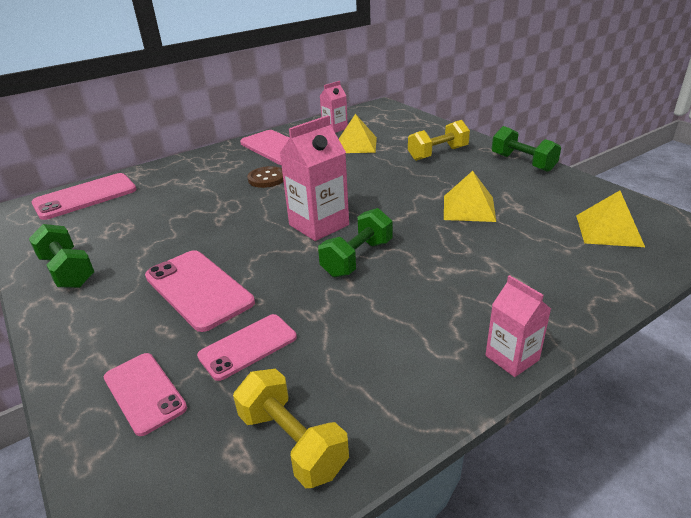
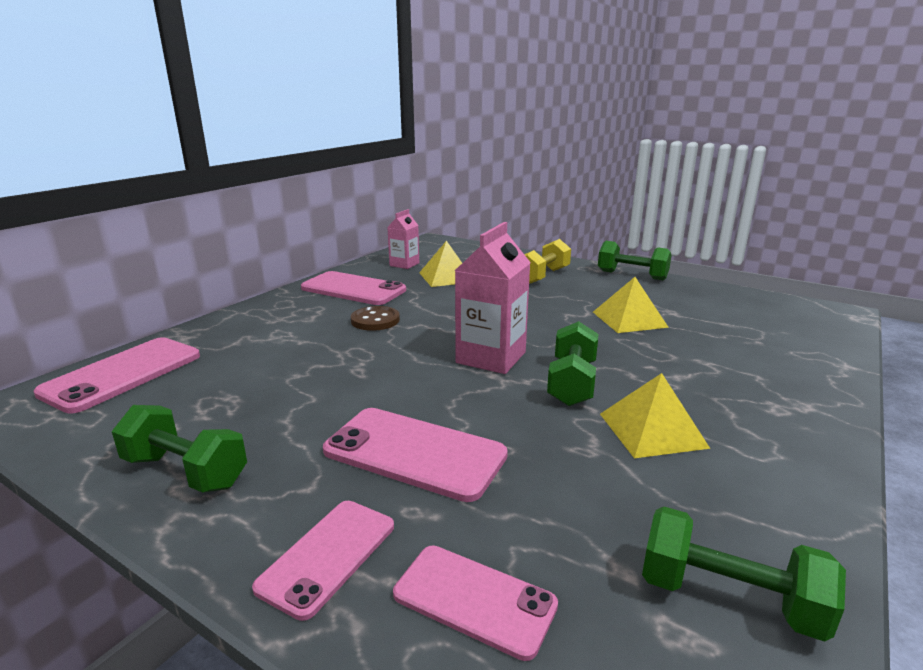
camera: 25 degrees left, 10 degrees down
(248, 346) = (552, 503): pink phone -> pink phone (328, 556)
(292, 443) = (729, 598): yellow dumbbell -> green dumbbell
(512, 358) = (829, 444): pink carton -> none
(608, 230) = (771, 320): yellow pyramid -> yellow pyramid (652, 430)

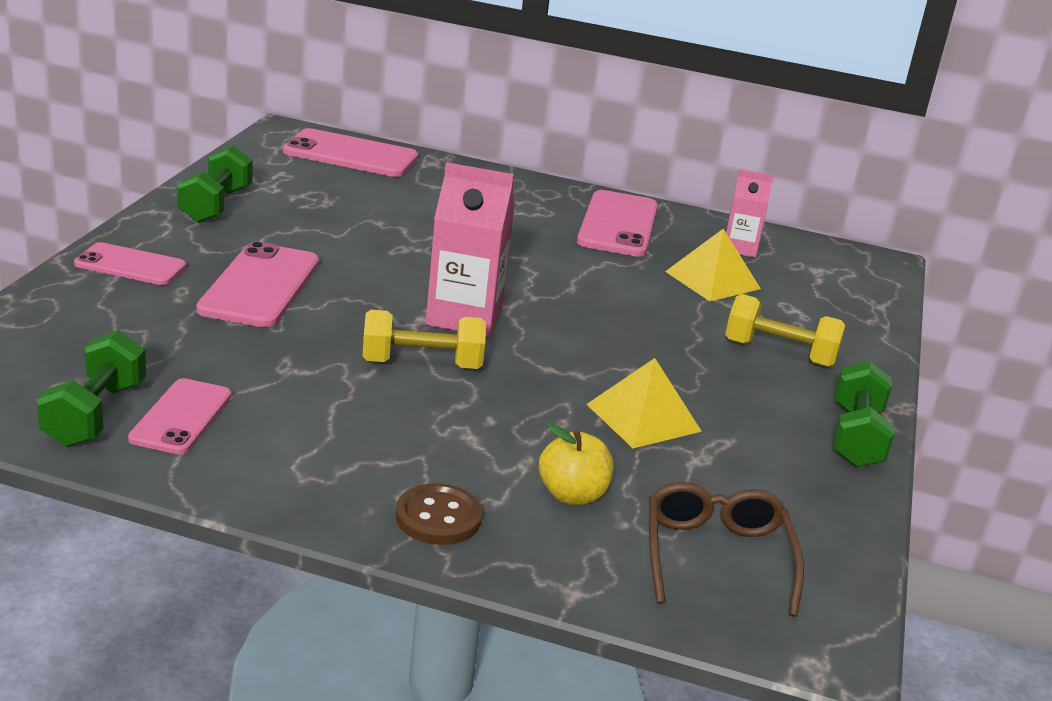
camera: 70 degrees right, 5 degrees up
(375, 320) = (529, 246): brown button -> brown button (438, 517)
(474, 599) = (92, 316): pink phone -> pink phone (181, 417)
(571, 383) = (422, 364): green dumbbell -> yellow dumbbell
(652, 430) = (332, 405): yellow pyramid -> none
(735, 352) = (572, 495): none -> yellow apple
(775, 323) = (716, 556): none -> brown glasses

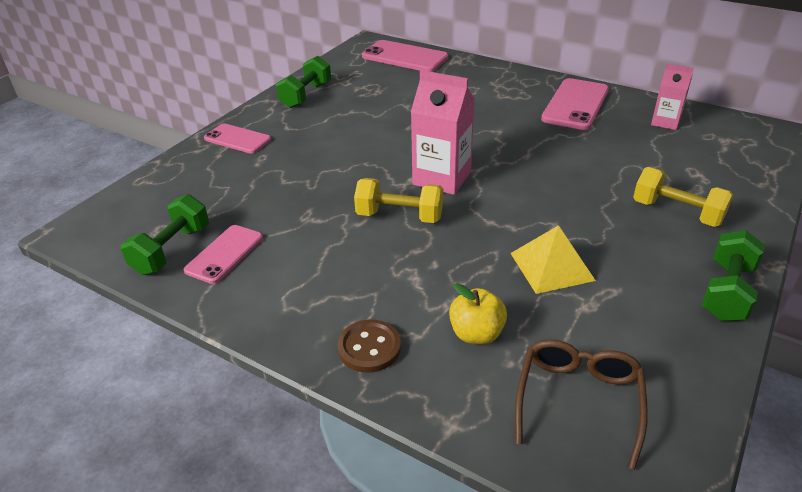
camera: 20 degrees right, 10 degrees up
(260, 286) = (312, 154): pink phone -> none
(712, 280) = (637, 148): yellow pyramid -> none

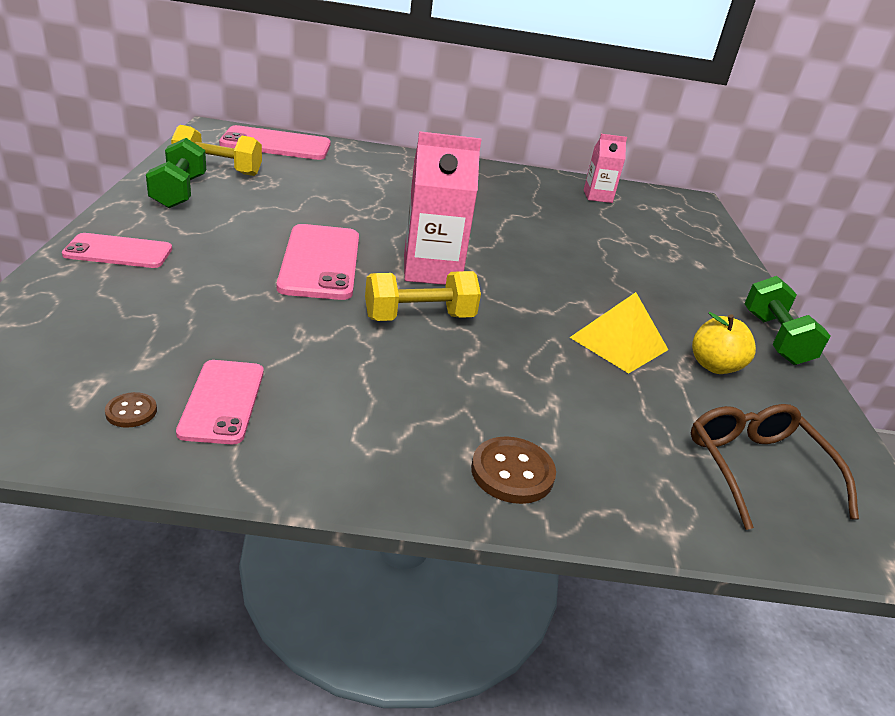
camera: 35 degrees left, 5 degrees down
(172, 250) = (131, 411): green dumbbell -> brown button
(476, 334) = (609, 427): yellow apple -> yellow apple (714, 366)
(575, 104) = (504, 185): pink phone -> pink phone (320, 262)
(677, 213) = (678, 276): yellow dumbbell -> yellow dumbbell (218, 169)

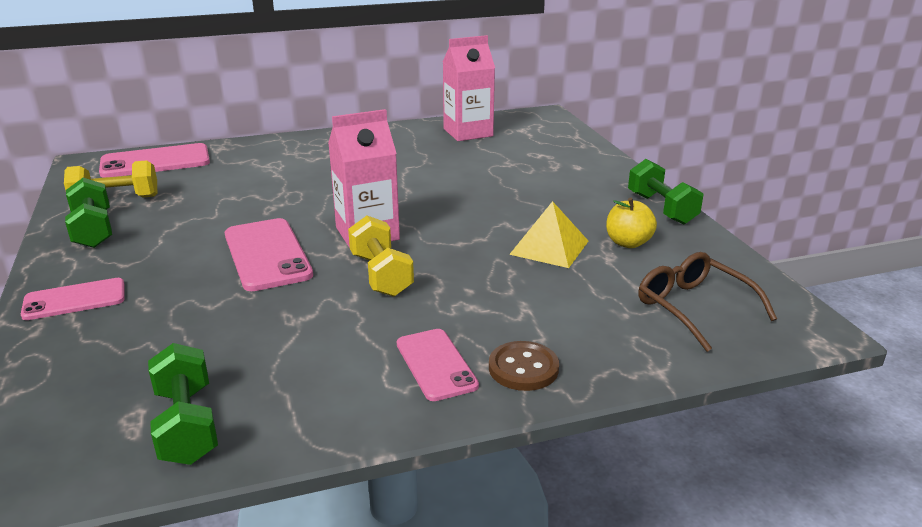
camera: 15 degrees left, 5 degrees down
(131, 411) = (186, 425): brown button -> green dumbbell
(222, 401) = (260, 392): pink phone -> pink phone (436, 364)
(419, 317) = (381, 275): yellow dumbbell -> yellow dumbbell turned 75 degrees counterclockwise
(597, 196) = (468, 132): pink carton -> pink carton, size x1.67

